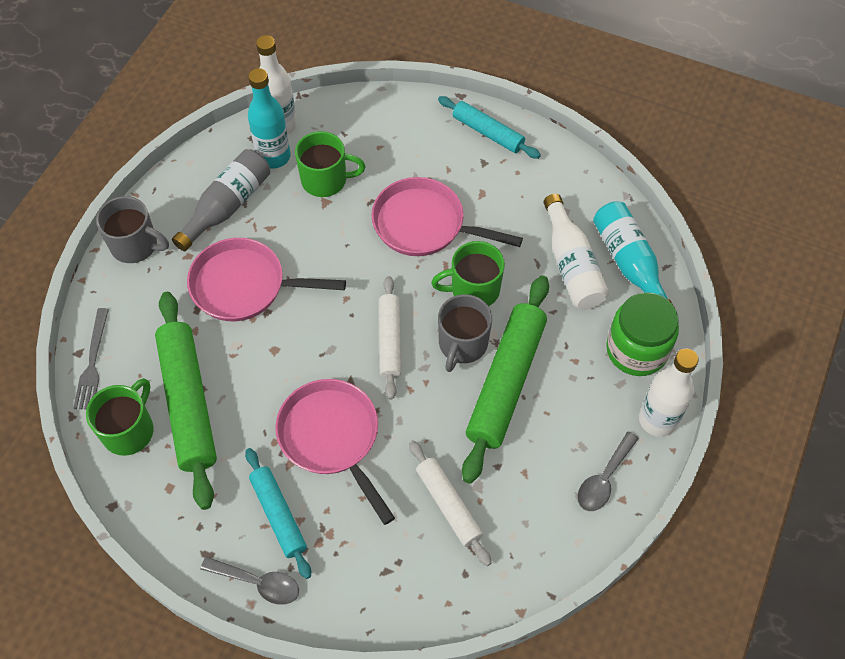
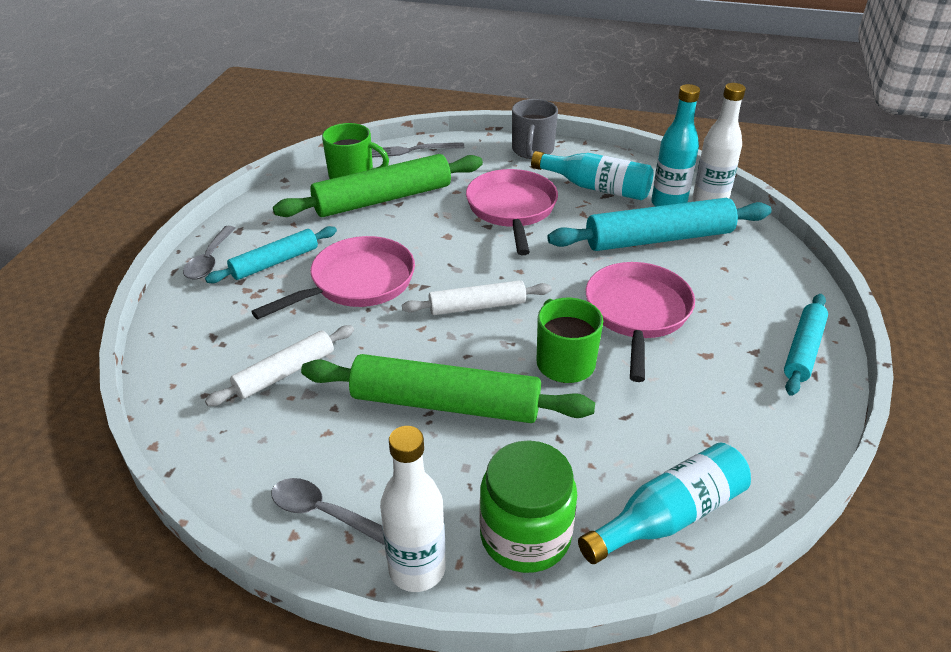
camera: 80 degrees right, 20 degrees down
(227, 206) = (596, 188): grey bottle -> turquoise bottle
(325, 180) = (658, 238): green mug -> turquoise rolling pin
(462, 344) = (488, 361): grey mug -> none
(572, 265) = (638, 451): white bottle -> none

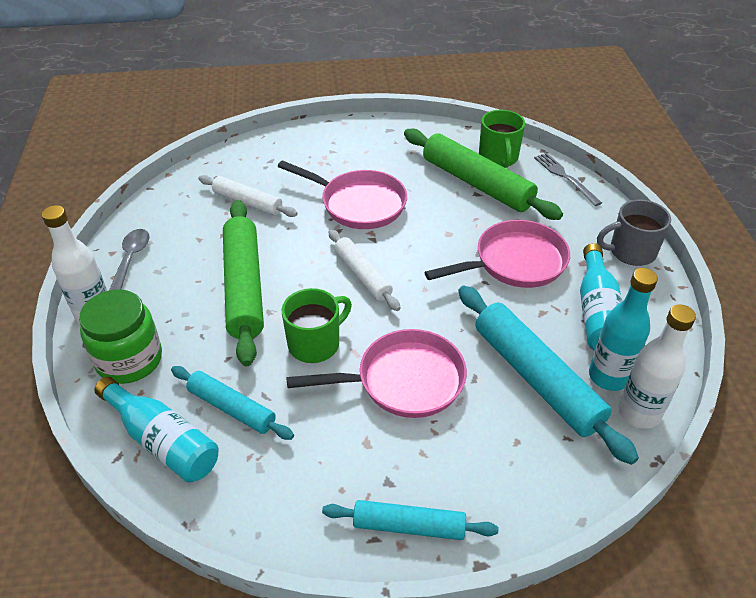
camera: 70 degrees right, 5 degrees up
(209, 260) = (347, 130): grey spoon -> none
(275, 262) = (361, 158): turquoise rolling pin -> turquoise rolling pin (231, 408)

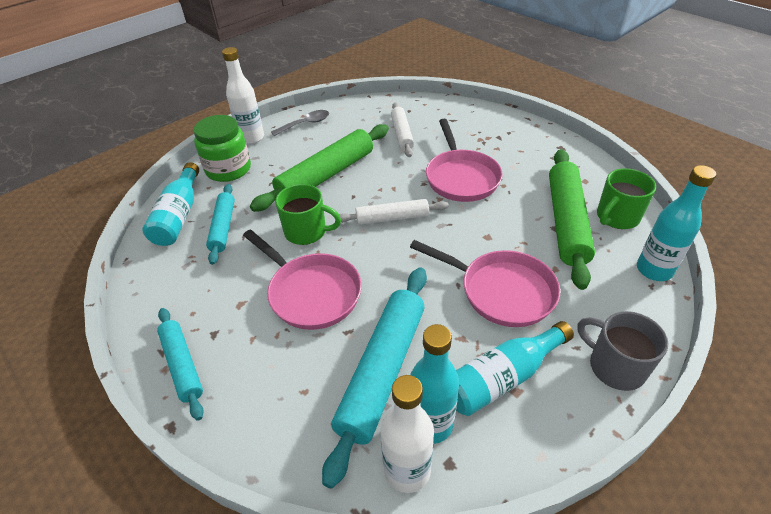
camera: 55 degrees right, 0 degrees up
(362, 275) = (392, 218): white rolling pin -> white rolling pin turned 60 degrees clockwise
(565, 177) = (654, 270): grey fork -> turquoise bottle

